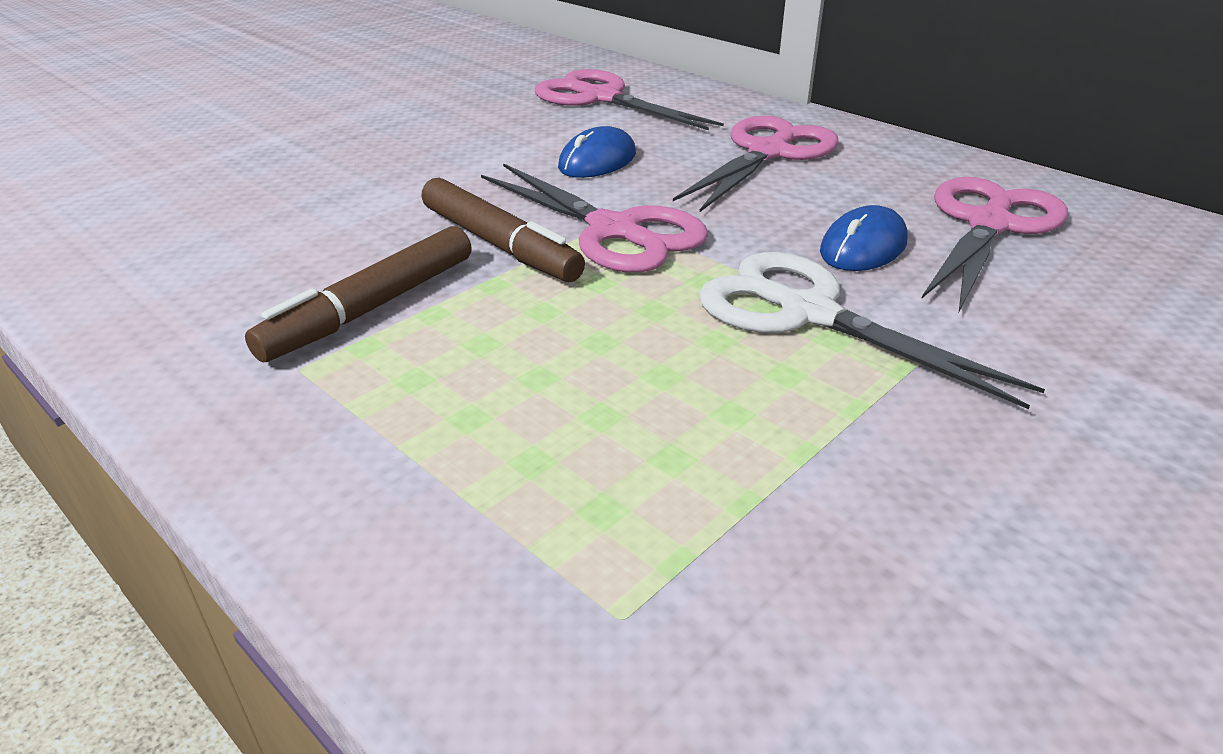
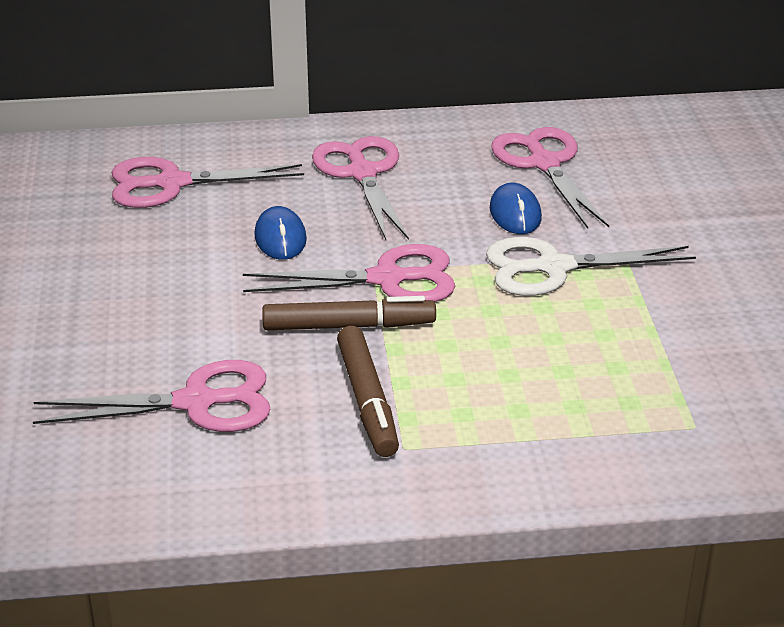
camera: 50 degrees left, 0 degrees up
(272, 226) = (196, 402): none -> pink scissors

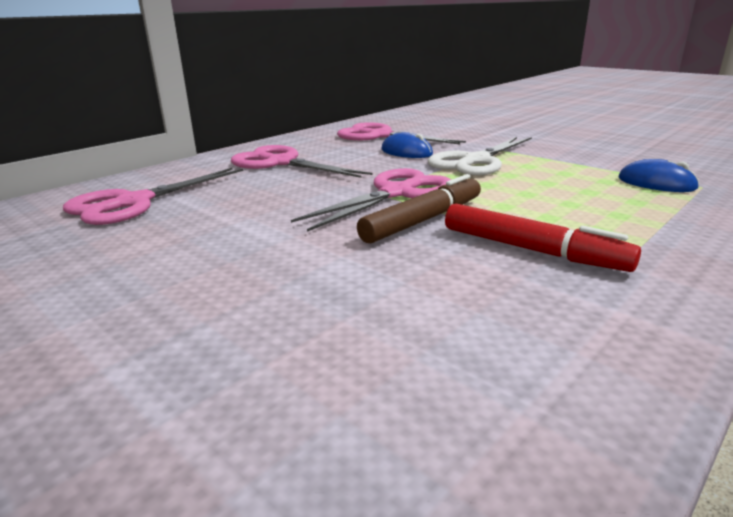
camera: 40 degrees left, 10 degrees down
(196, 402) = (409, 315): pink scissors -> none
(280, 238) = (279, 200): blue mouse -> blue mouse (656, 183)
(367, 401) = (532, 250): brown marker -> red marker

